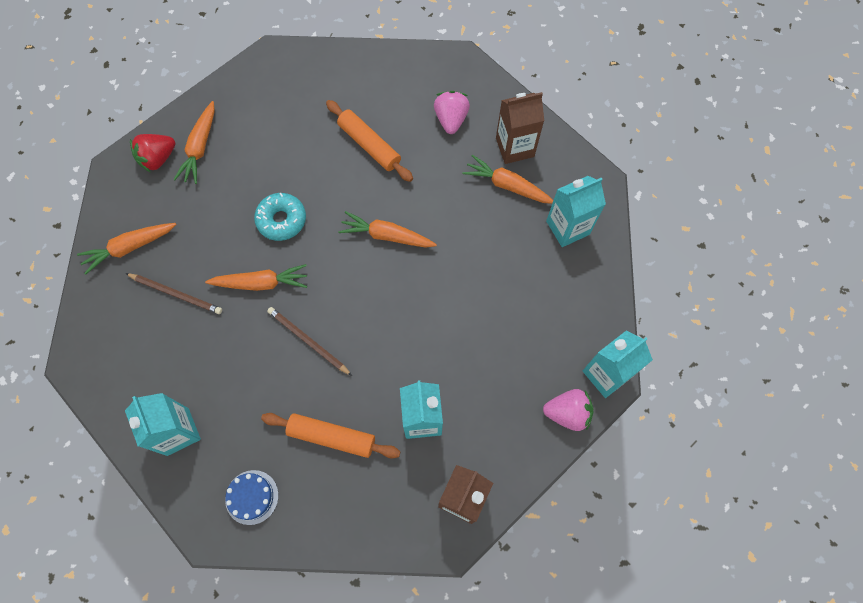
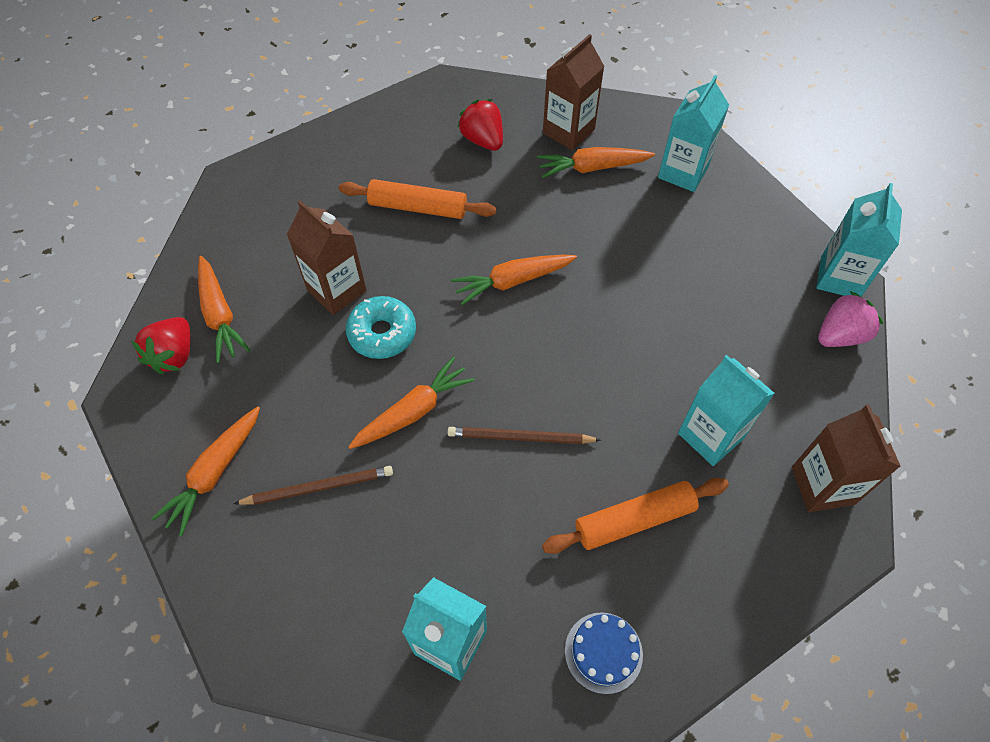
camera: 35 degrees left, 10 degrees down
(277, 174) = (337, 290): none -> brown carton
(451, 119) = (483, 140): pink strawberry -> red strawberry

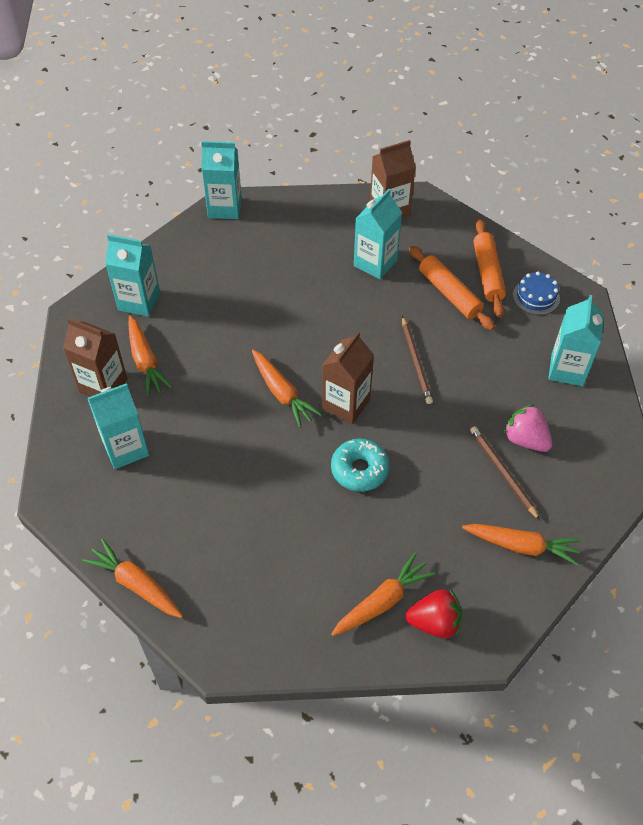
camera: 105 degrees left, 5 degrees down
(337, 290) = (328, 516): brown carton -> brown carton (346, 404)
(413, 411) = (420, 430): orange carrot -> orange carrot (136, 584)
(418, 207) = (220, 479): orange rolling pin -> orange rolling pin (487, 273)
(483, 140) = (125, 448): red strawberry -> turquoise carton
(840, 335) = (274, 206): pink strawberry -> pink strawberry (525, 439)

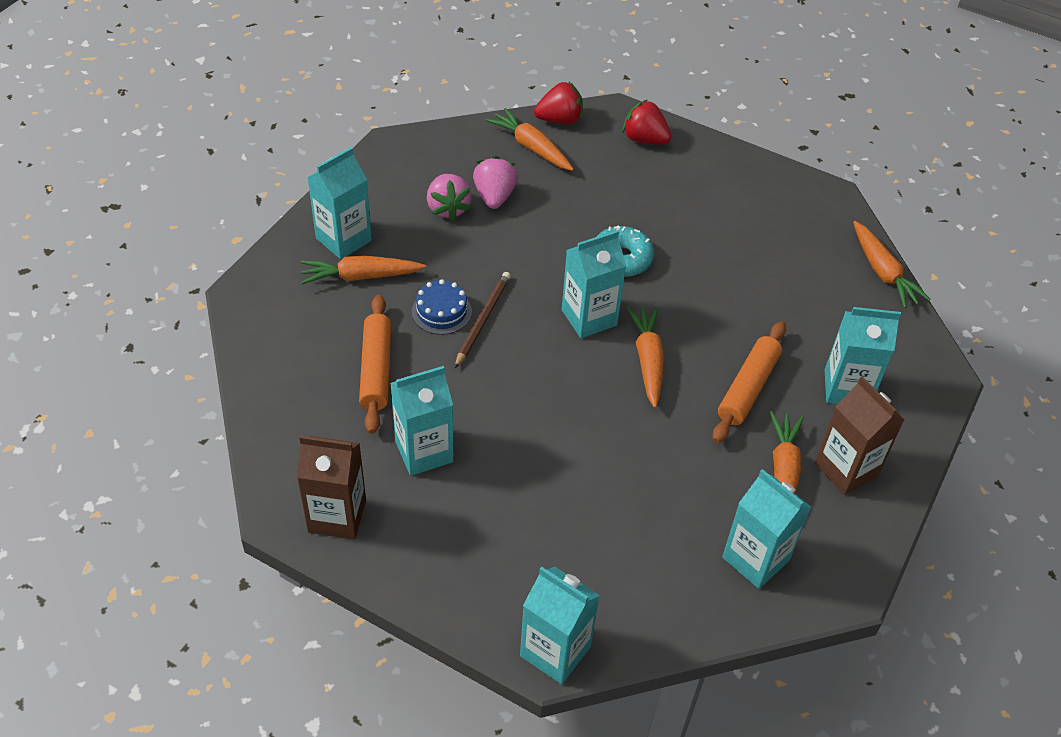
camera: 150 degrees left, 5 degrees down
(346, 404) = (589, 317): brown carton -> turquoise carton
(382, 601) = (676, 168): orange carrot -> orange carrot (361, 276)
(487, 273) = (310, 369): orange rolling pin -> orange rolling pin (748, 388)
(502, 472) = (494, 197): brown pencil -> pink strawberry
(527, 598) = (560, 120): none -> red strawberry
(536, 297) = (289, 317): blue cake -> blue cake (441, 311)

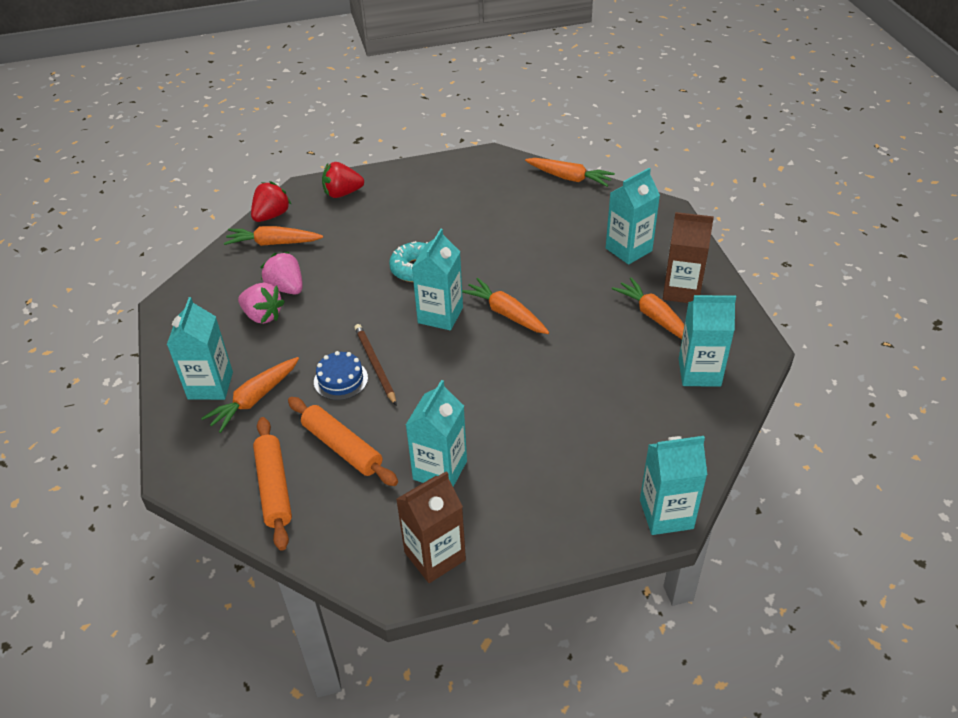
camera: 40 degrees left, 5 degrees down
(748, 388) = (579, 287): orange rolling pin -> orange rolling pin (274, 488)

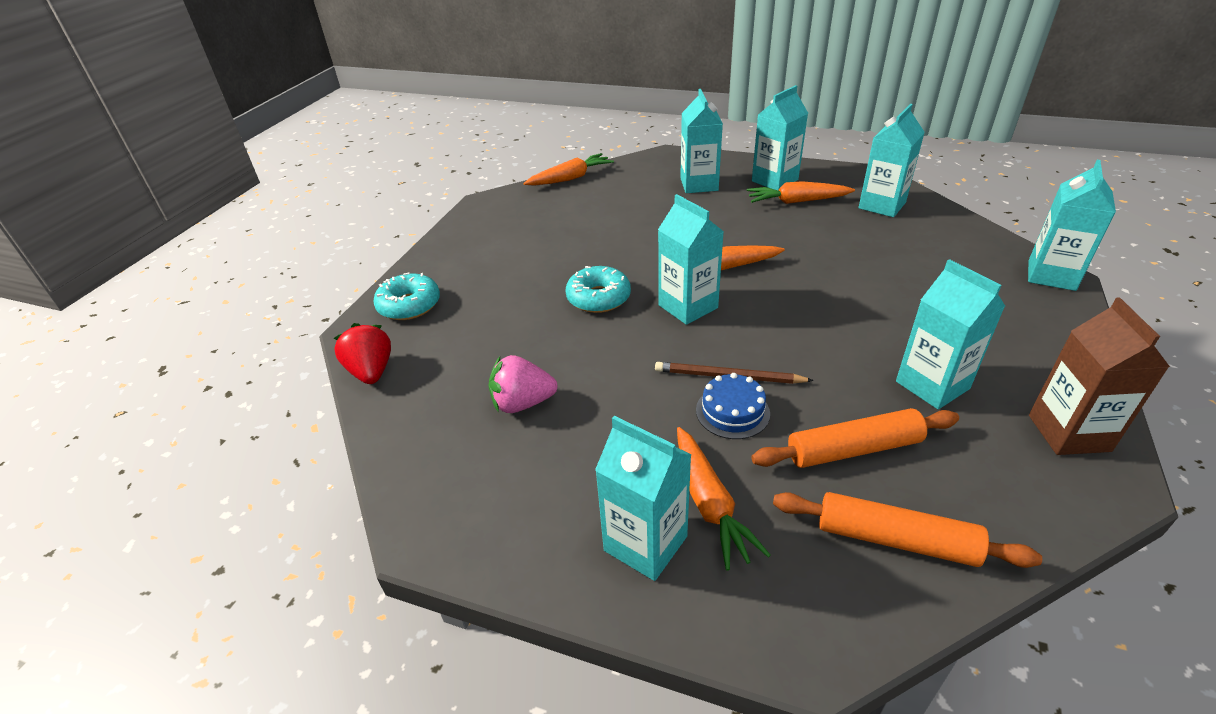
camera: 55 degrees left, 5 degrees down
(263, 316) = (553, 442): pink strawberry -> none
(273, 243) = (425, 387): orange carrot -> none
(342, 193) = (409, 305): red strawberry -> turquoise donut
(681, 290) = (774, 180): brown carton -> turquoise carton

